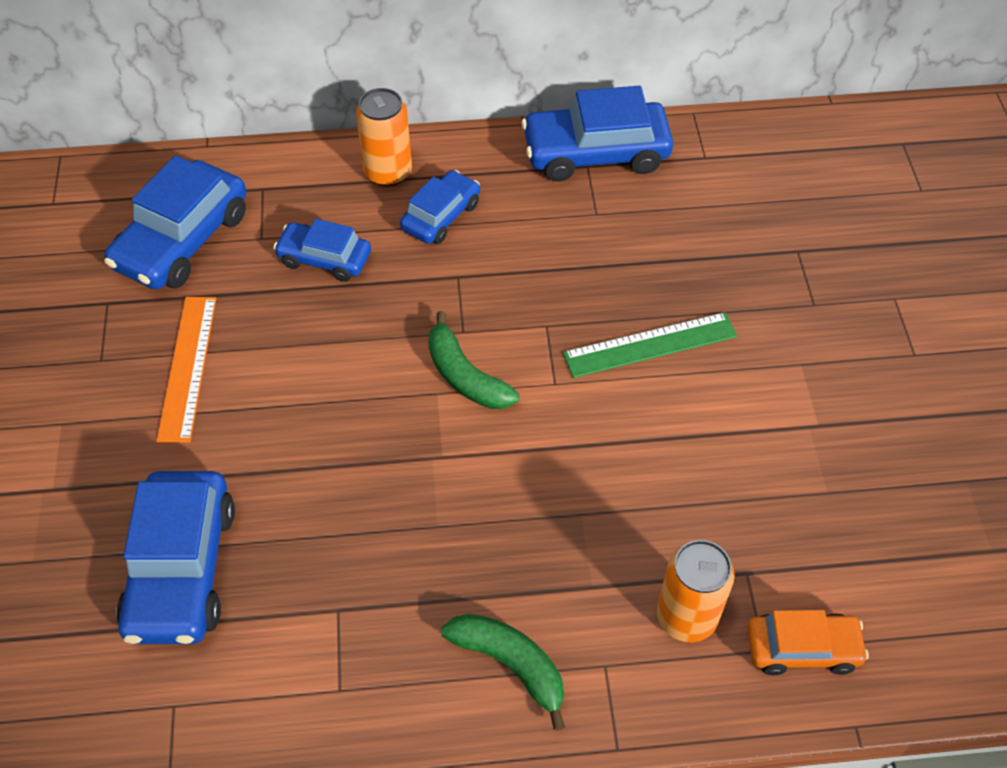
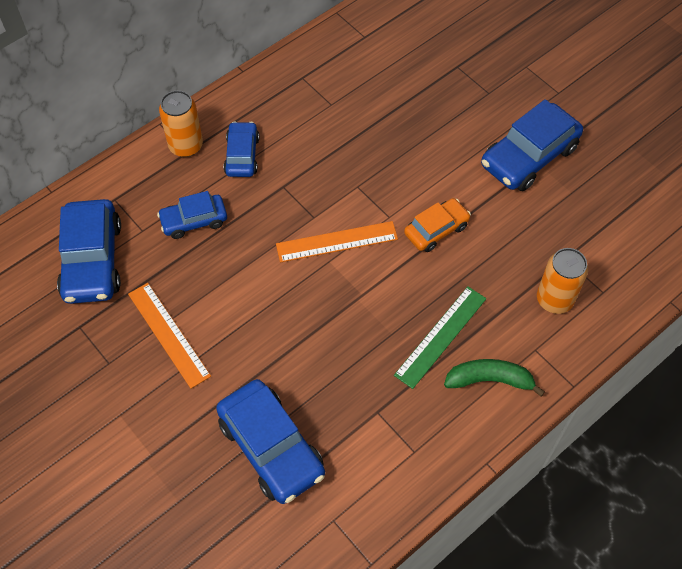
camera: 35 degrees left, 5 degrees up
(465, 376) = (337, 242): green banana -> orange ruler
(596, 153) = (301, 67): blue car -> blue car (529, 156)
(650, 344) = (422, 165): green ruler -> green ruler (440, 336)
(802, 648) = (619, 280): orange car -> orange car (436, 230)

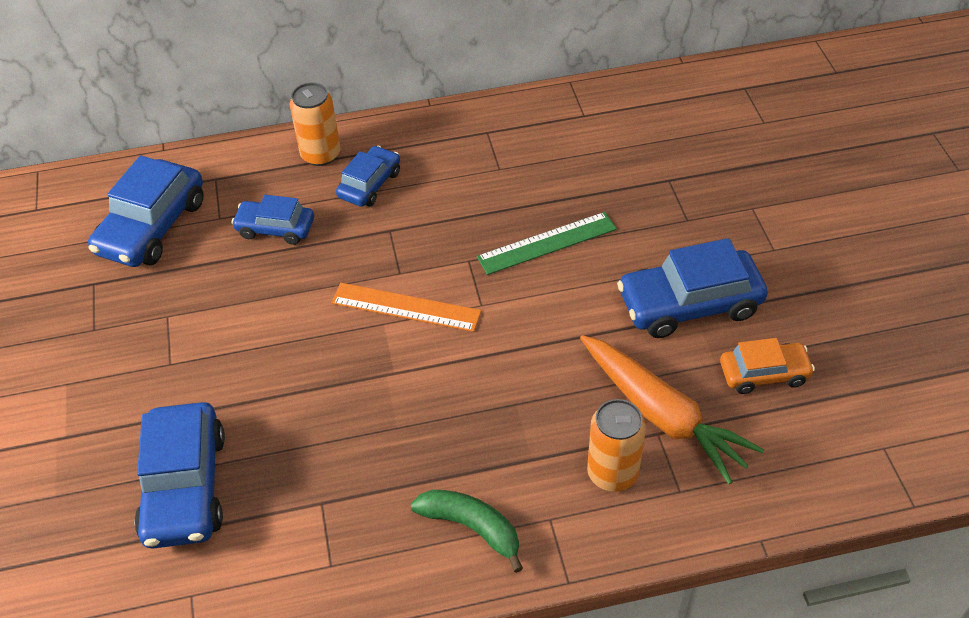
camera: 30 degrees right, 10 degrees down
(169, 334) = (170, 327): orange ruler -> none
(436, 230) = (524, 339): orange car -> orange car (764, 373)
(440, 336) = (449, 454): green ruler -> green ruler (547, 243)
(560, 244) = (662, 415): none -> orange carrot

